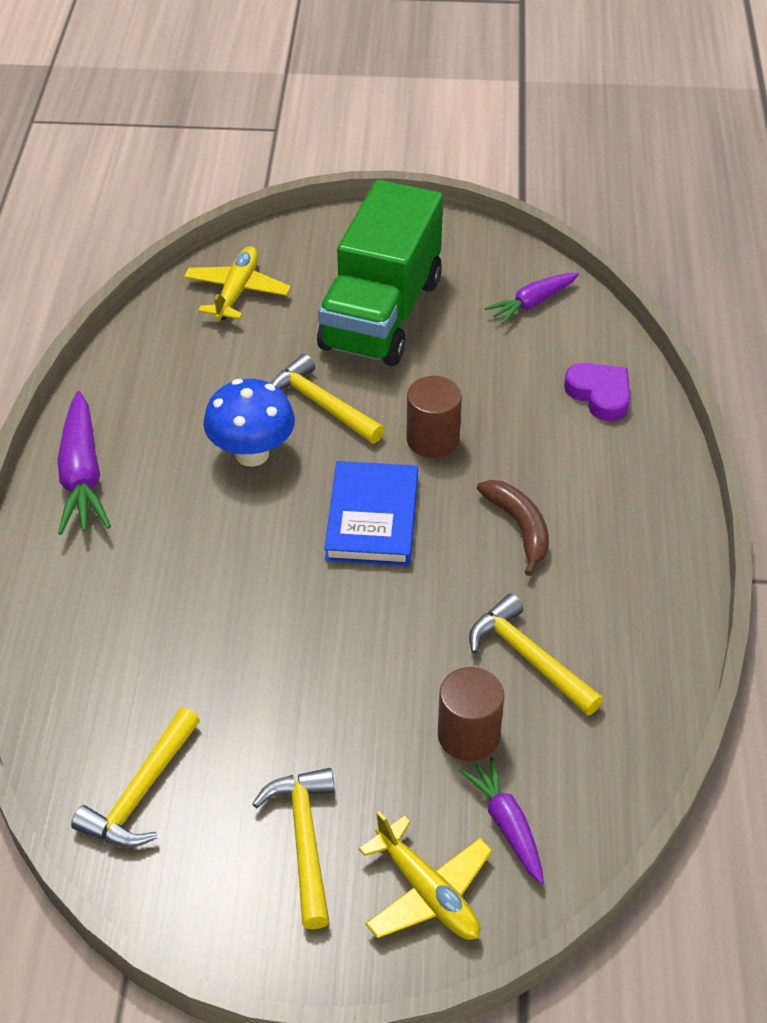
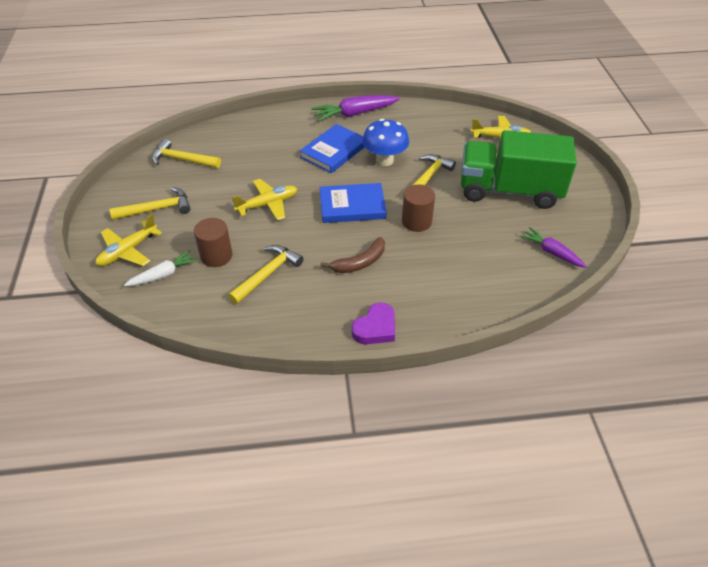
camera: 80 degrees right, 0 degrees up
(199, 524) = (334, 151): none -> blue book
(336, 644) = (268, 204): none -> yellow plane
(507, 825) = (163, 274): purple carrot -> white carrot
(600, 394) = (481, 290): purple heart -> purple heart (375, 328)

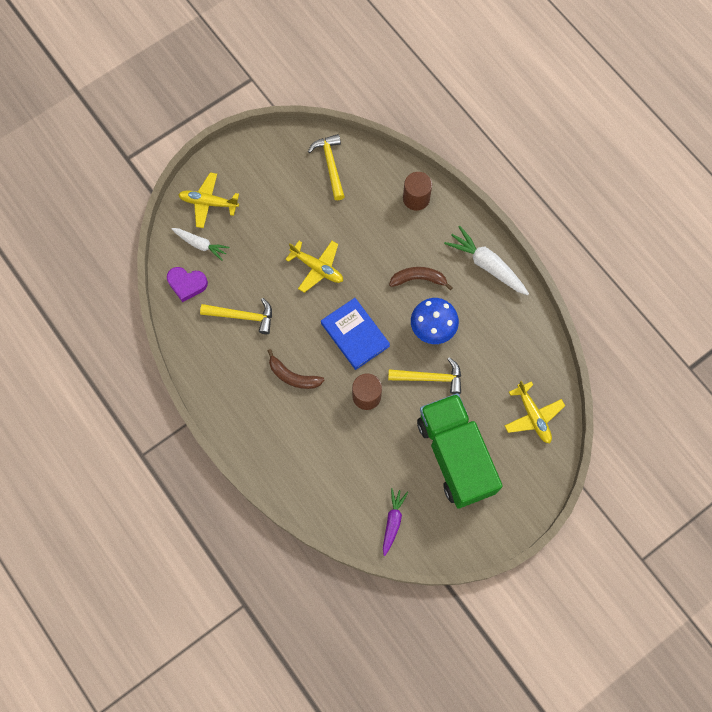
camera: 60 degrees right, 25 degrees up
(157, 209) = (263, 190): yellow hammer -> none
(216, 256) = (239, 268): brown cylinder -> brown cylinder (416, 198)
(334, 151) = (418, 279): blue book -> brown banana
(355, 114) = (487, 265): purple carrot -> white carrot
(375, 328) = (234, 423): purple heart -> purple heart (187, 284)

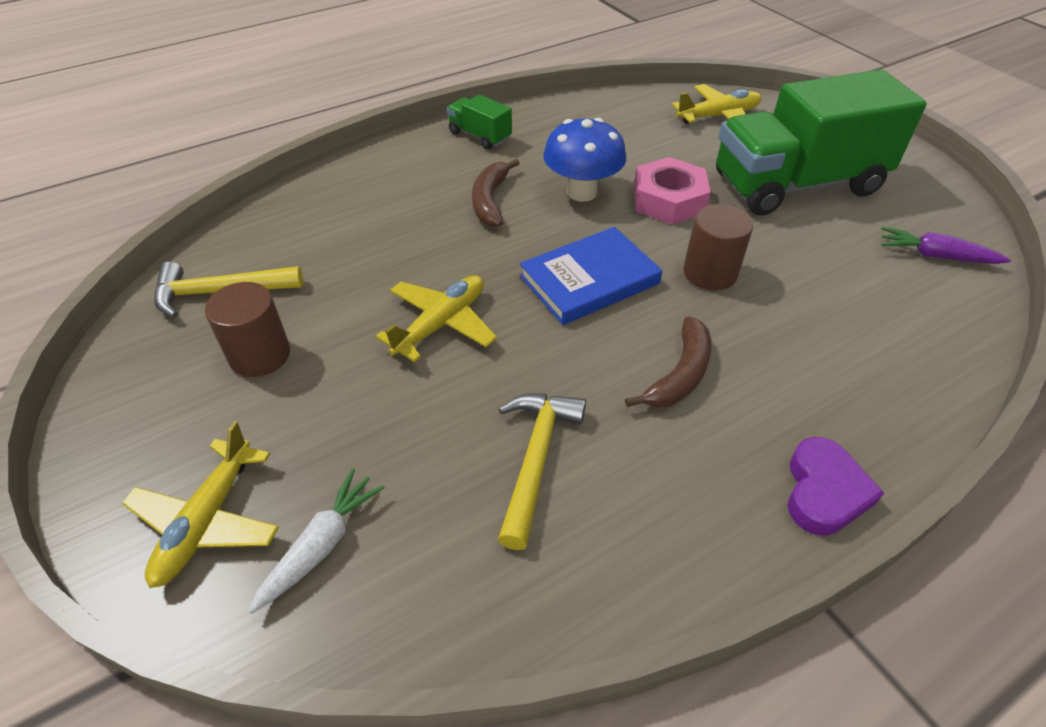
camera: 85 degrees left, 25 degrees down
(187, 284) = (429, 585): purple heart -> purple heart (824, 492)
(416, 198) = (340, 194): brown cylinder -> brown cylinder (260, 355)
(430, 378) = (668, 200): yellow hammer -> pink nut
(487, 265) = (480, 136): white carrot -> green truck

